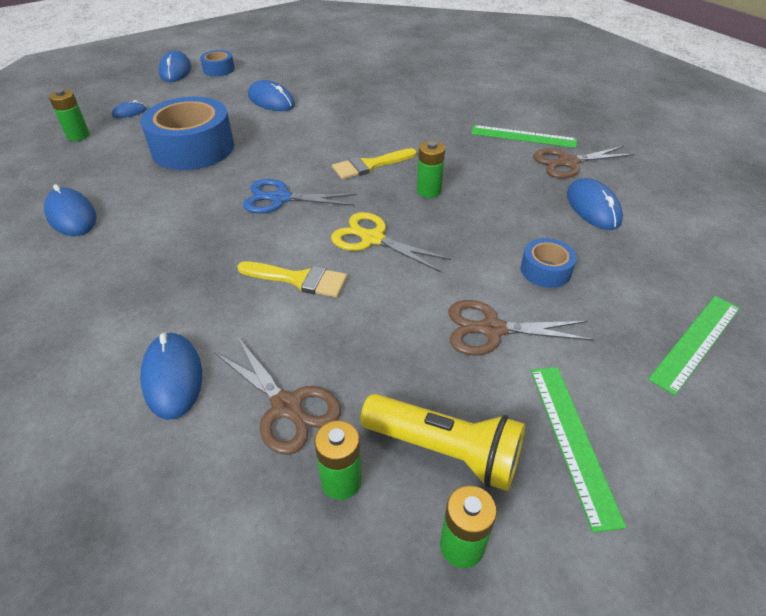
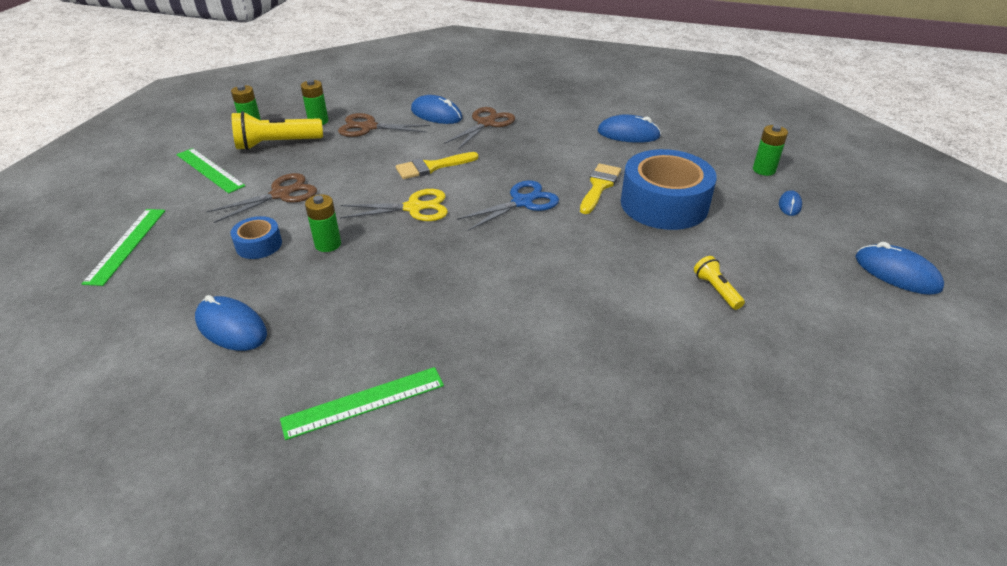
camera: 140 degrees right, 5 degrees down
(219, 70) = (868, 303): blue tape -> none
(271, 101) = (716, 290): blue mouse -> yellow flashlight
(370, 165) = (494, 265): yellow brush -> yellow brush (599, 186)
(429, 191) = (410, 266): green battery -> green battery (328, 244)
(568, 163) = (281, 383): brown scissors -> brown scissors (486, 123)

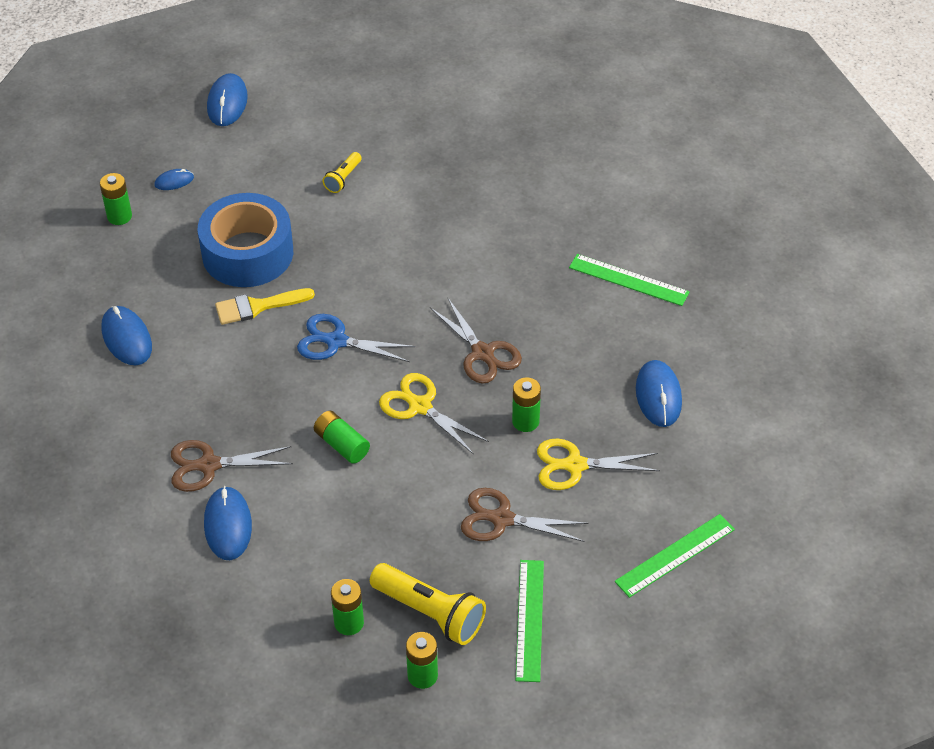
camera: 130 degrees left, 10 degrees up
(259, 245) = (575, 465): blue tape -> yellow scissors
(369, 127) = (316, 562): brown scissors -> brown scissors (482, 353)
(432, 167) = (342, 444): yellow brush -> green battery

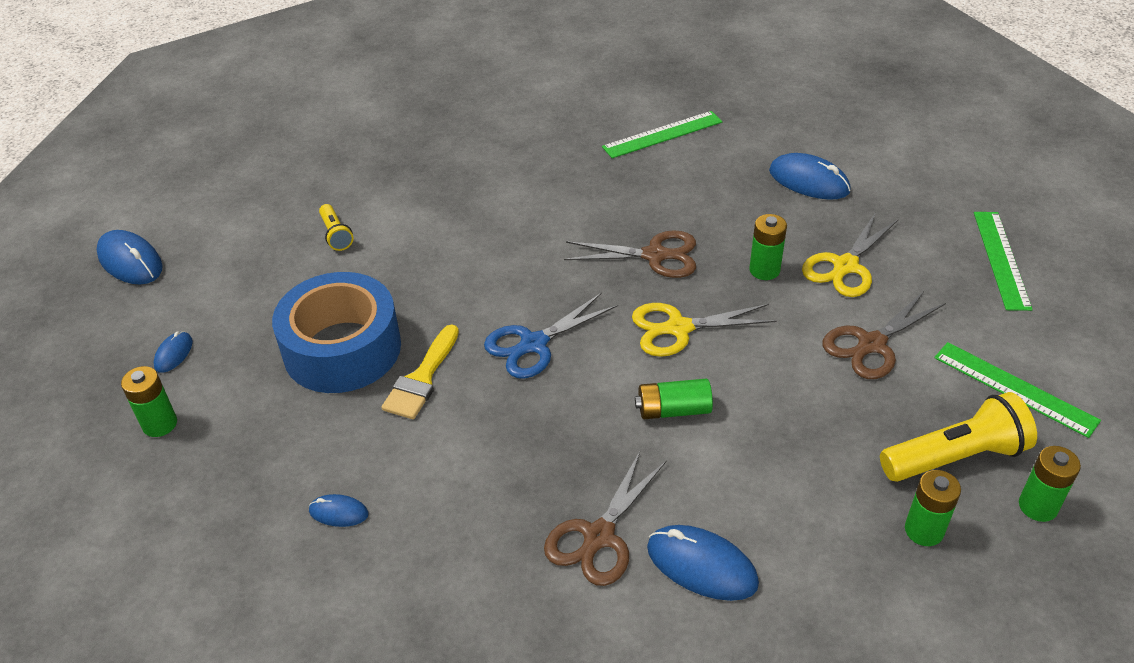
camera: 50 degrees left, 5 degrees down
(127, 338) = (338, 512): blue mouse -> blue mouse, size x0.55

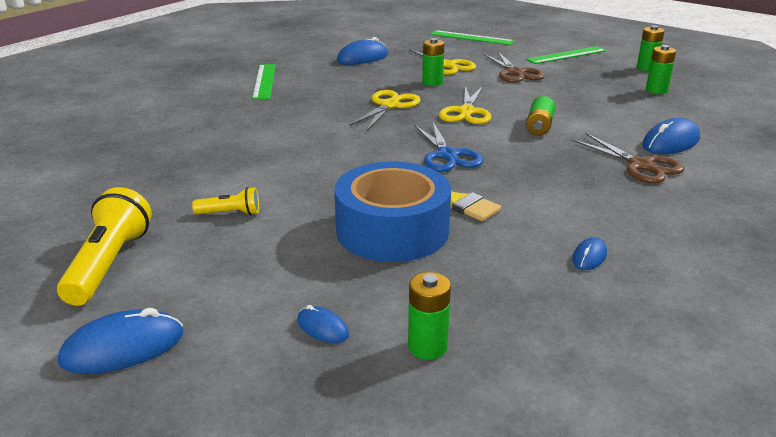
camera: 70 degrees left, 15 degrees down
(654, 255) = (389, 105): brown scissors -> yellow scissors
(955, 457) = (608, 74): yellow flashlight -> yellow flashlight (109, 264)

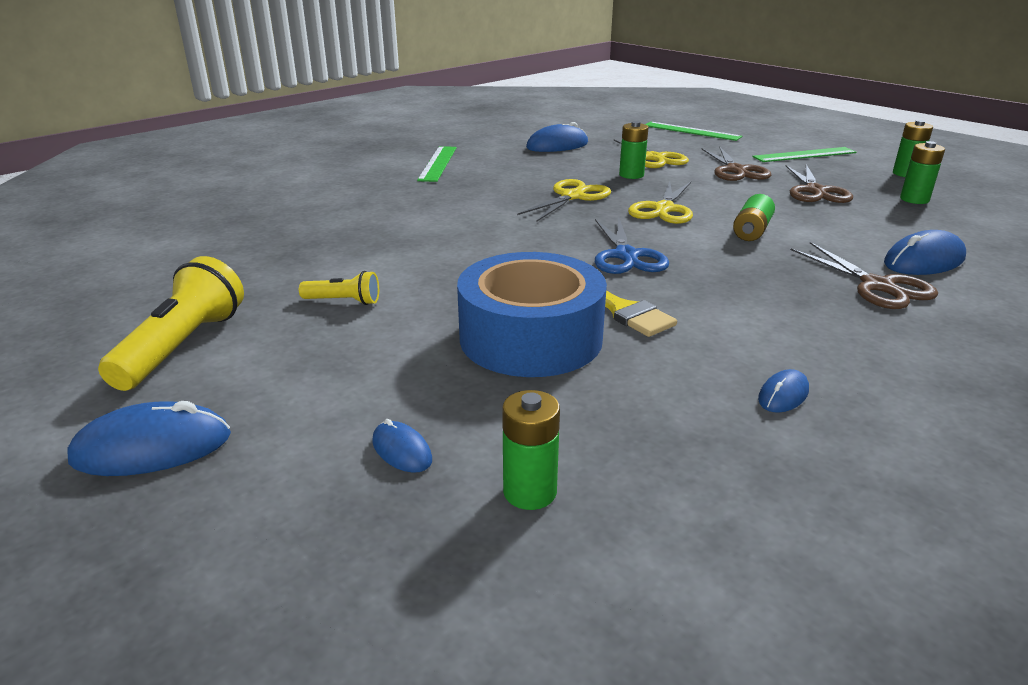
camera: 10 degrees right, 0 degrees up
(581, 88) = (815, 191): none -> brown scissors

